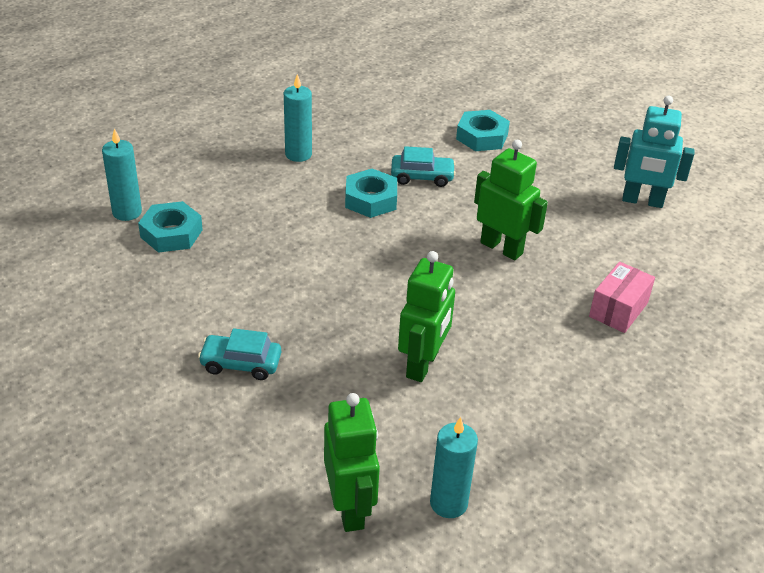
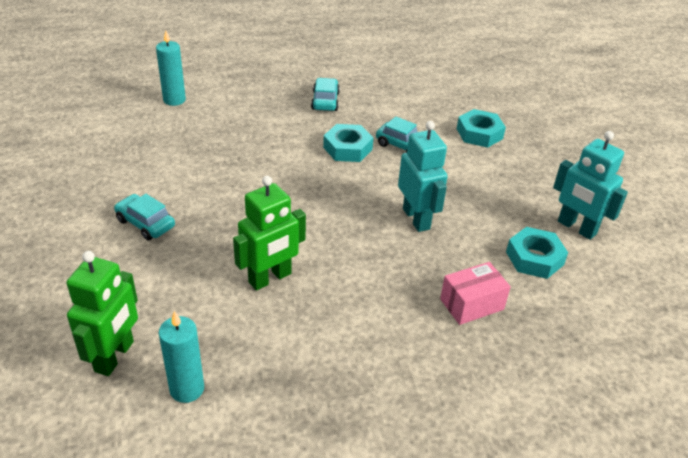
camera: 30 degrees right, 0 degrees up
(171, 233) = (188, 123): turquoise nut -> turquoise nut (534, 258)
(298, 154) = (325, 101): turquoise candle -> turquoise car
(501, 248) = (416, 219): green robot -> turquoise robot

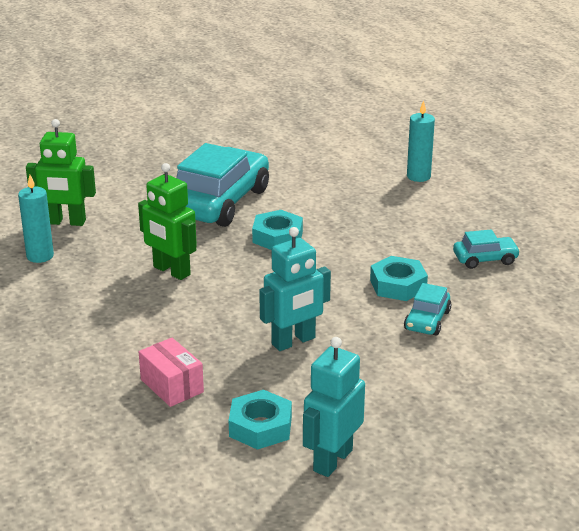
camera: 80 degrees right, 10 degrees down
(145, 223) = (219, 202): turquoise car -> turquoise car, size x2.15
(479, 133) = (495, 375): turquoise nut -> turquoise nut (277, 237)

